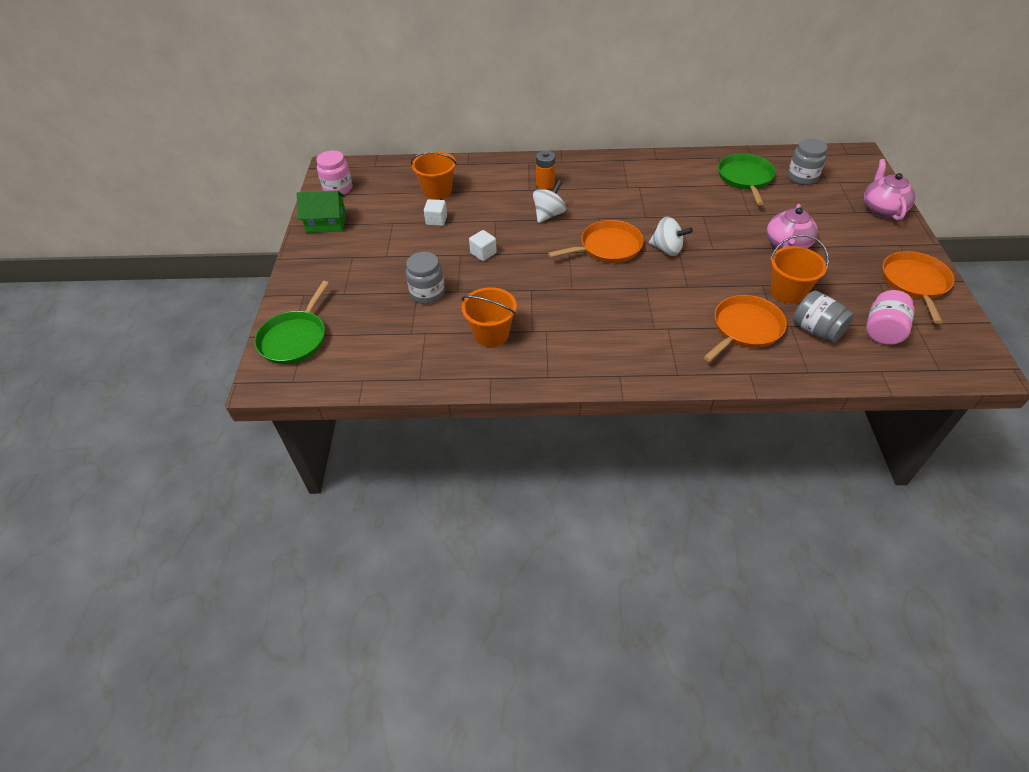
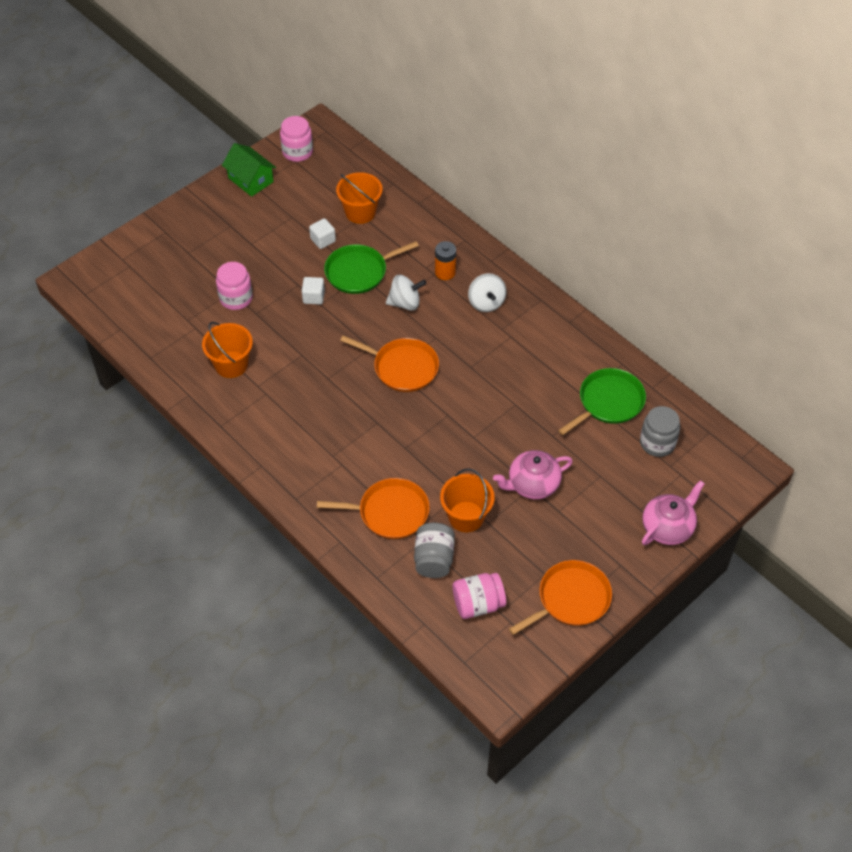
camera: 45 degrees right, 5 degrees up
(295, 338) = (121, 263): green pan -> green pan (359, 272)
(427, 293) = (236, 298): grey jar -> pink jar
(667, 249) = (440, 407): white spinning top -> white spinning top (486, 303)

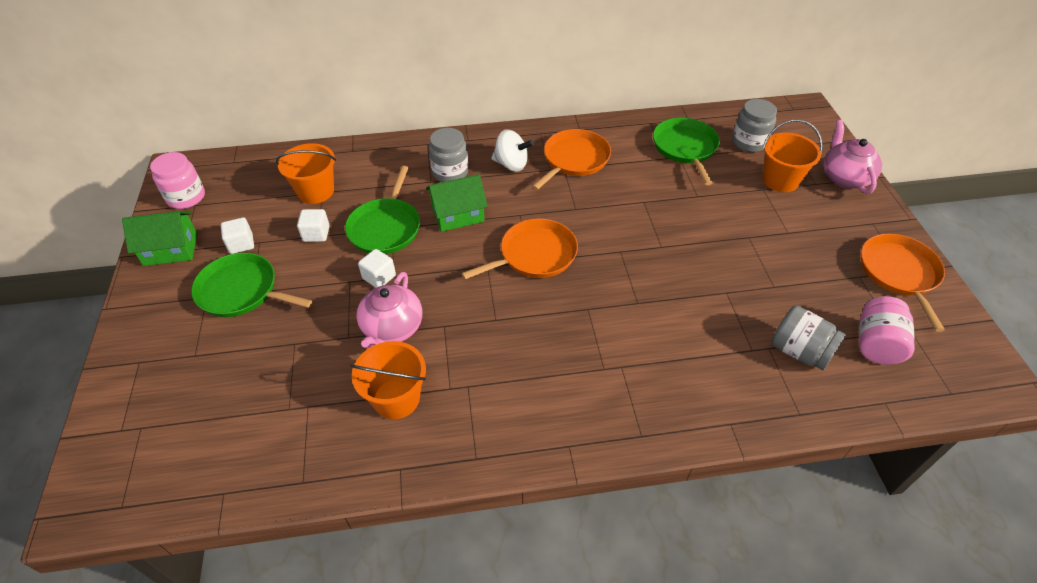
camera: 55 degrees left, 5 degrees down
(236, 298) = (309, 344): pink jar -> none
(248, 238) = (241, 291): none -> green pan
(283, 210) = (241, 244): none -> white cube
(390, 512) = (715, 357): orange pan -> orange pan (574, 159)
(405, 303) = (458, 215): white spinning top -> green house
(445, 272) = (450, 172): orange battery -> grey jar
(466, 517) = (757, 299): orange bucket -> orange bucket (780, 180)
(532, 484) = (746, 234): pink teapot -> pink teapot (392, 328)

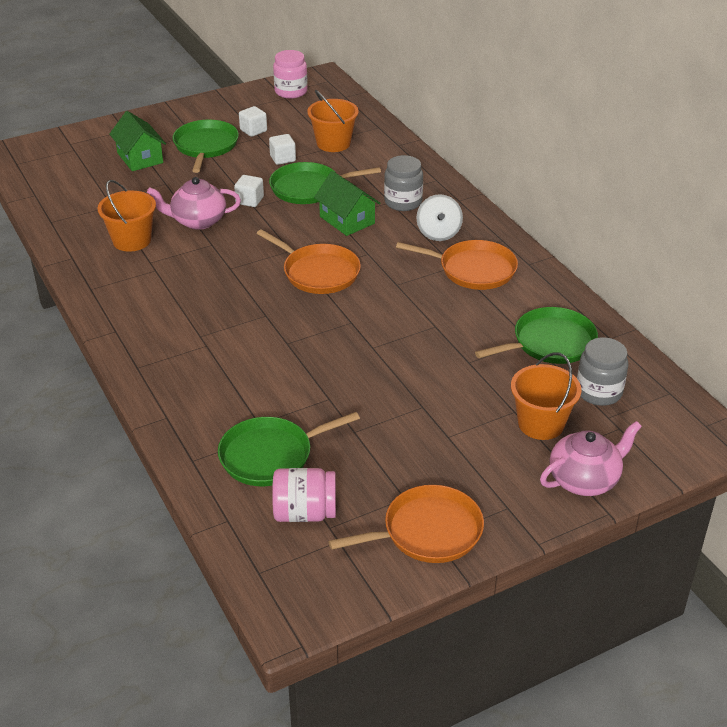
camera: 70 degrees right, 10 degrees down
(171, 249) = (232, 105): green house -> green house (140, 158)
(799, 351) = (270, 456): grey jar -> green pan

